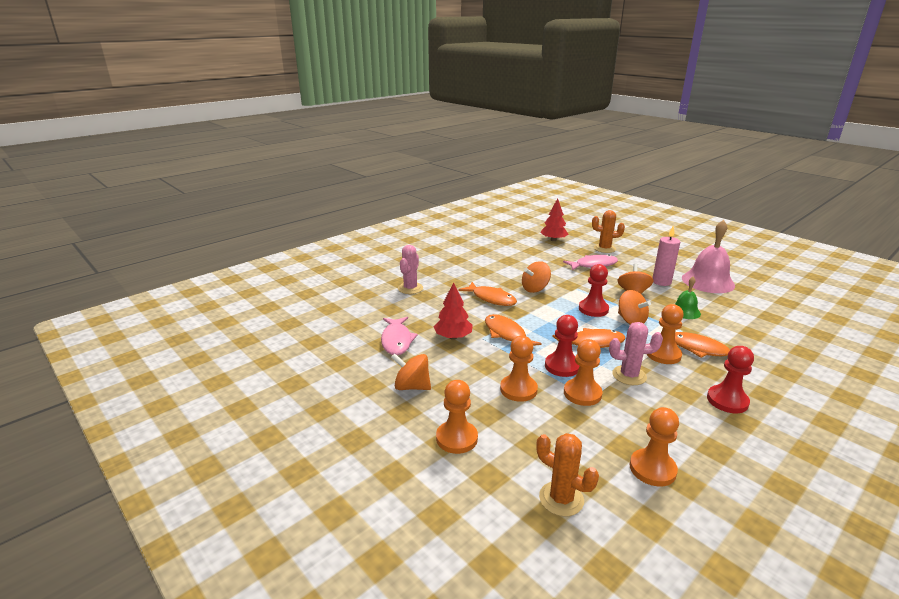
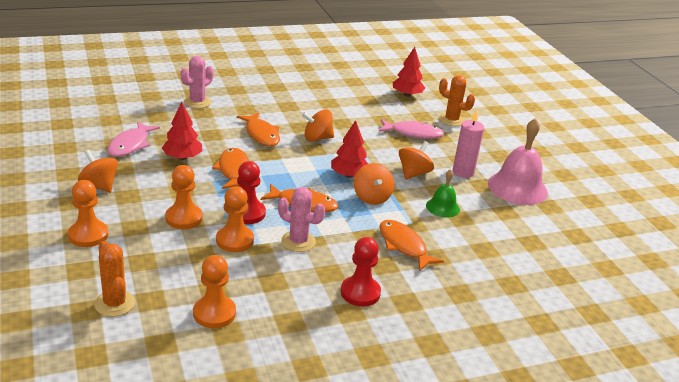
camera: 20 degrees right, 5 degrees up
(593, 309) = (349, 175): red pawn -> red tree
(663, 354) = (358, 236): orange pawn -> none

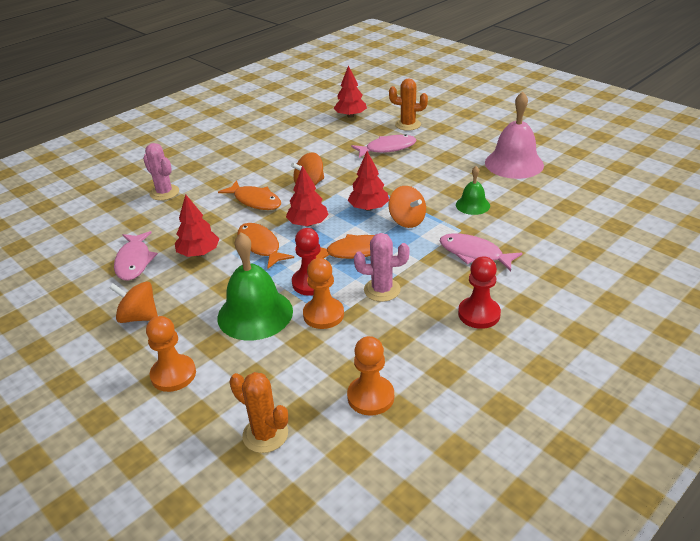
camera: 20 degrees left, 5 degrees up
(184, 218) = (255, 314): orange pawn -> green bell
(197, 102) = (164, 192): pink cactus -> pink cactus turned 60 degrees counterclockwise
(287, 168) = (308, 224): none -> red tree
(404, 246) = (474, 253): orange fish -> pink fish
(413, 173) = (421, 184): orange spinning top -> none
(463, 172) = (459, 167): pink candle -> none

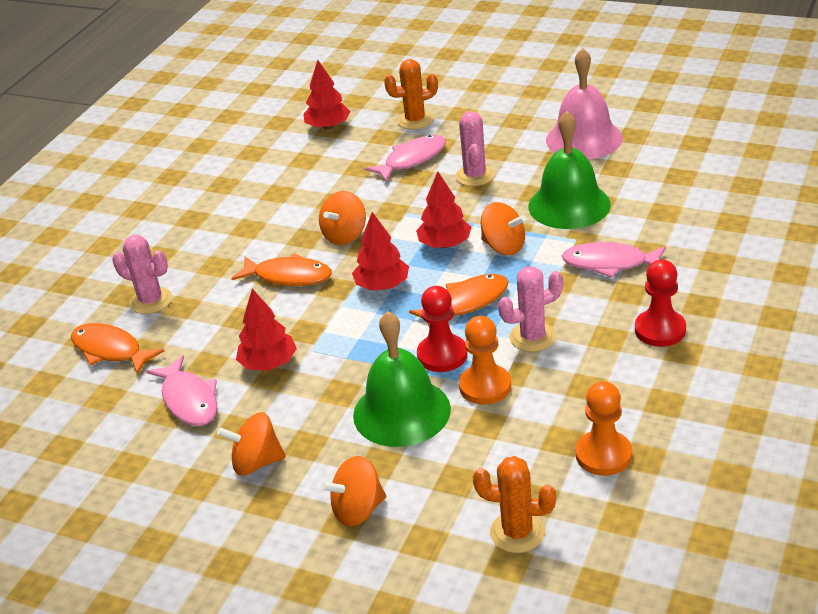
camera: 20 degrees left, 0 degrees up
(173, 374) = (358, 510): orange pawn -> orange spinning top
(260, 246) = (342, 331): orange fish -> orange fish (110, 350)
(421, 169) = (475, 176): none -> pink cactus
(472, 205) = (569, 205): green bell -> green bell, size x1.85

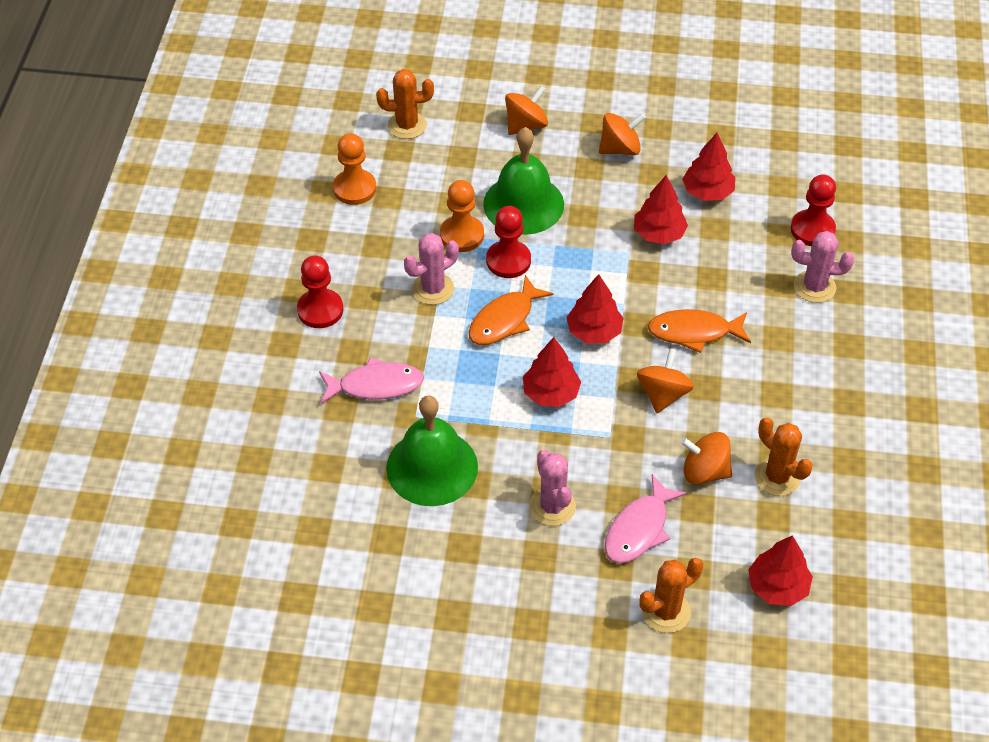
camera: 160 degrees right, 15 degrees up
(110, 350) = (812, 229): orange fish -> red pawn
(189, 400) = (707, 192): pink fish -> red tree
(286, 179) = (777, 477): none -> orange cactus
(503, 247) = (488, 396): orange spinning top -> orange spinning top (704, 471)
(584, 139) = (435, 591): pink bell -> none

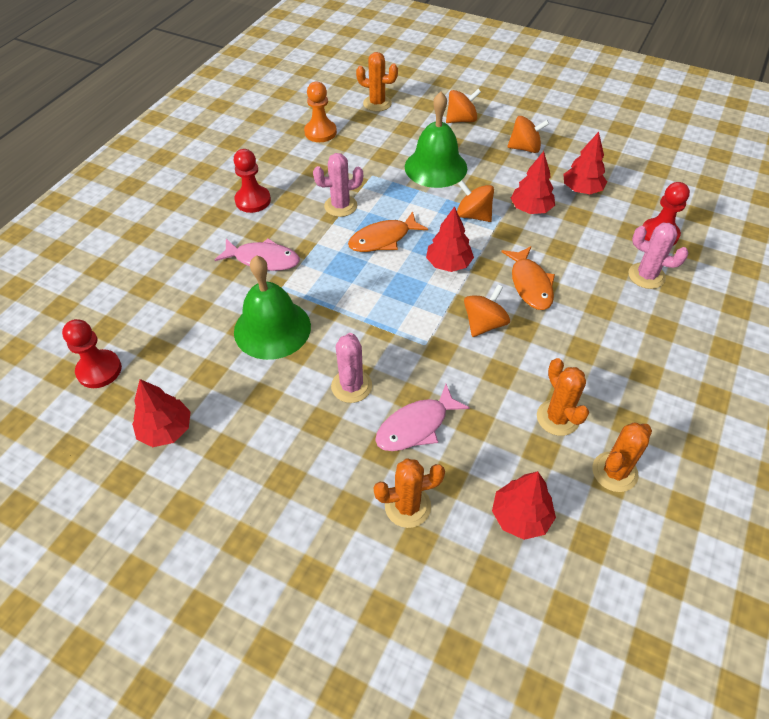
camera: 20 degrees right, 0 degrees up
(462, 235) = (380, 177): orange pawn -> none
(508, 261) = (406, 201): red pawn -> red pawn (99, 370)
(551, 393) = (393, 299): red tree -> red tree (166, 430)
(694, 332) = (530, 284): orange fish -> orange fish turned 120 degrees counterclockwise
(704, 471) = (494, 395): orange spinning top -> orange spinning top (473, 215)
(850, 516) = (614, 472): none -> orange cactus

